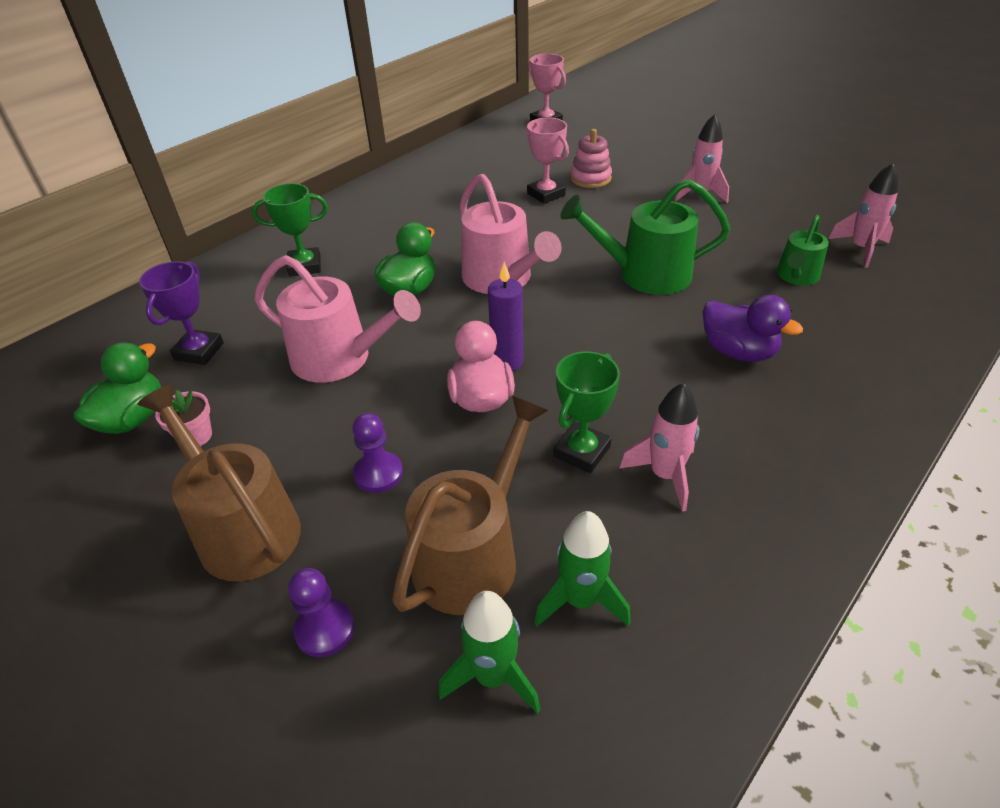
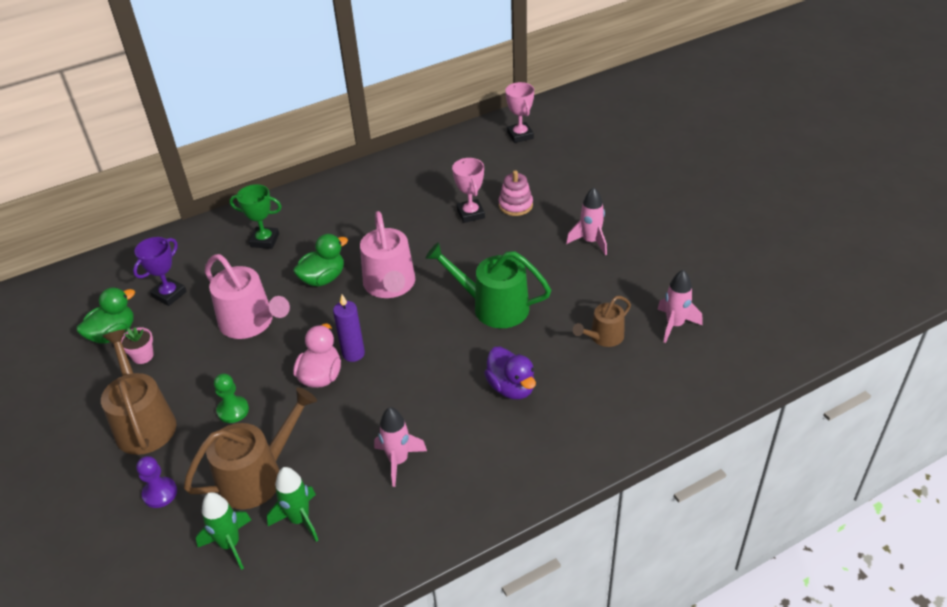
camera: 20 degrees right, 0 degrees up
(378, 473) = (233, 410): purple pawn -> green pawn
(582, 451) = (359, 430): green trophy -> none
(796, 276) = (603, 337): green watering can -> brown watering can

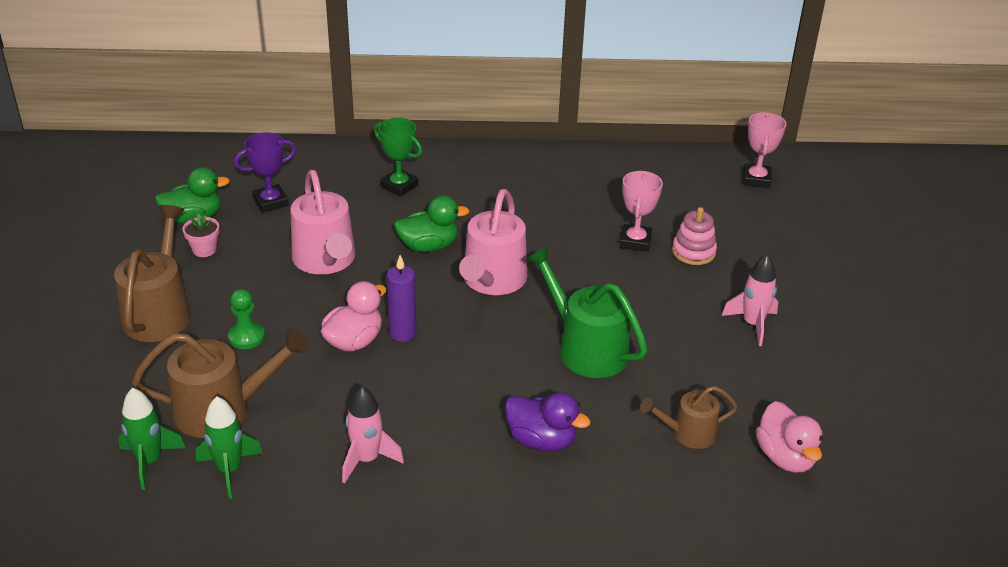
camera: 25 degrees right, 5 degrees down
(160, 493) = (125, 383): purple pawn -> none
(511, 387) = (542, 440): purple duck -> purple duck turned 60 degrees counterclockwise
(675, 325) = (785, 457): pink rocket -> pink duck

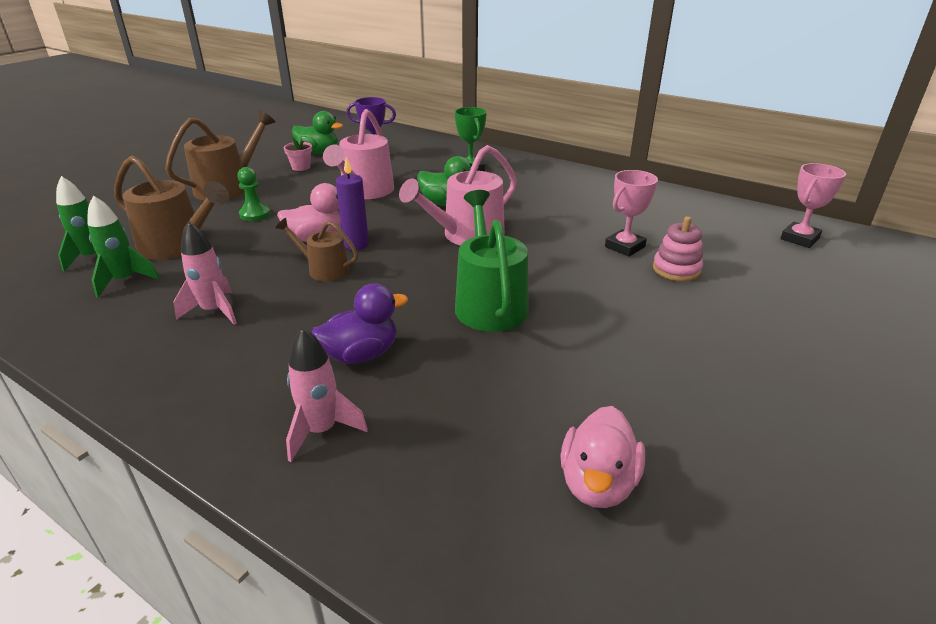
camera: 35 degrees right, 5 degrees down
(542, 440) = (361, 354): purple duck -> purple duck turned 90 degrees counterclockwise
(688, 433) = (508, 409): brown watering can -> brown watering can (324, 269)
(752, 324) = (684, 343): pink rocket -> pink rocket (321, 430)

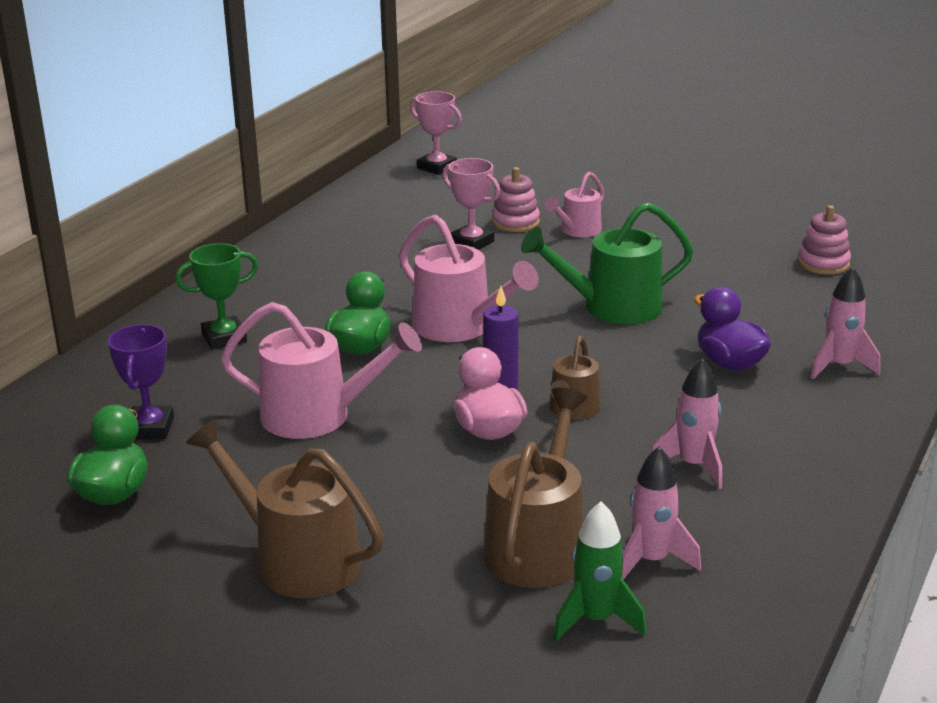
camera: 95 degrees left, 5 degrees down
(125, 280) = (651, 561): green rocket -> pink rocket
(255, 214) = (413, 501): green pawn -> none
(301, 167) = (197, 498): pink flower pot -> none
(597, 483) = (823, 263): pink duck -> pink stacking toy
(665, 301) = (577, 231): none -> pink watering can

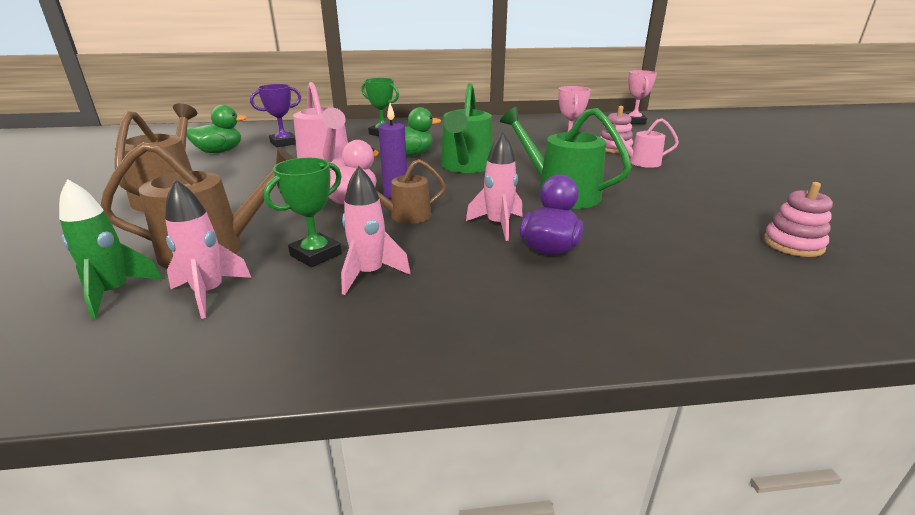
camera: 55 degrees right, 0 degrees up
(459, 327) = (466, 166): pink watering can -> green watering can
(620, 485) = (316, 255): none -> green trophy
(839, 366) = (626, 298): pink rocket -> pink rocket (498, 225)

